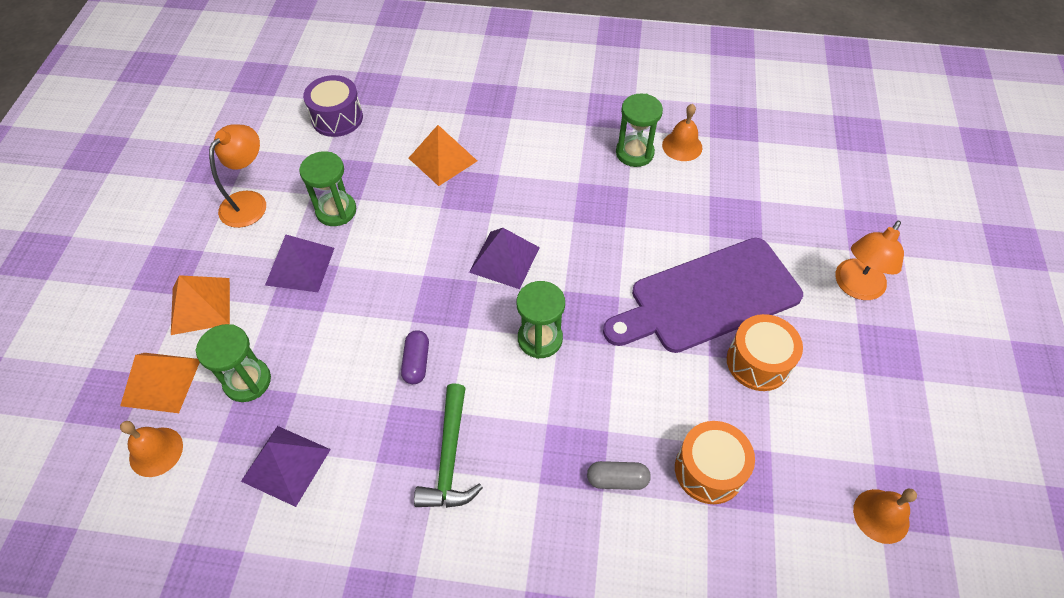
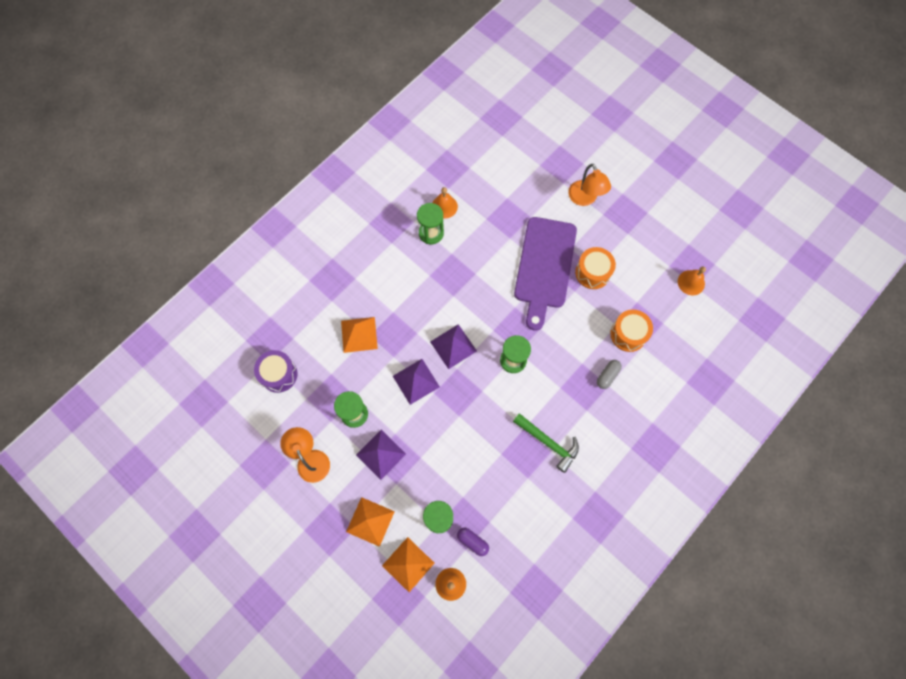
camera: 55 degrees left, 15 degrees up
(286, 465) = (501, 522): purple pyramid -> purple pyramid (416, 381)
(416, 362) = (485, 427): purple capsule -> purple capsule (472, 541)

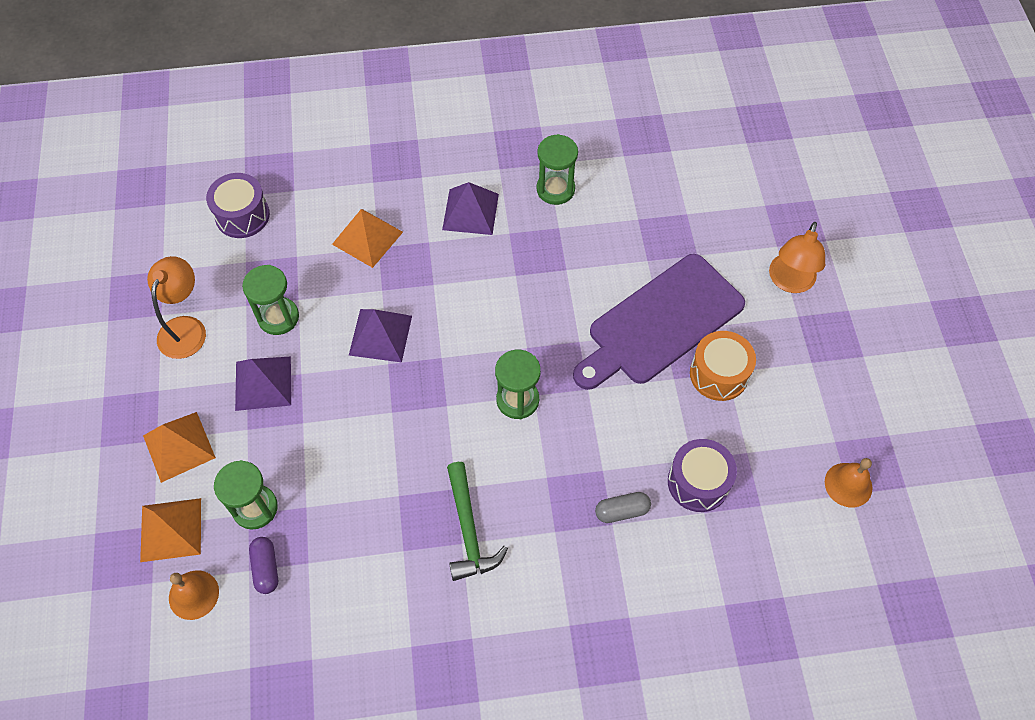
camera: 40 degrees right, 10 degrees down
(444, 206) = (599, 172): orange bell -> none
(453, 346) = (461, 329): purple pyramid -> purple pyramid (470, 211)
(628, 334) = (698, 482): orange drum -> purple drum

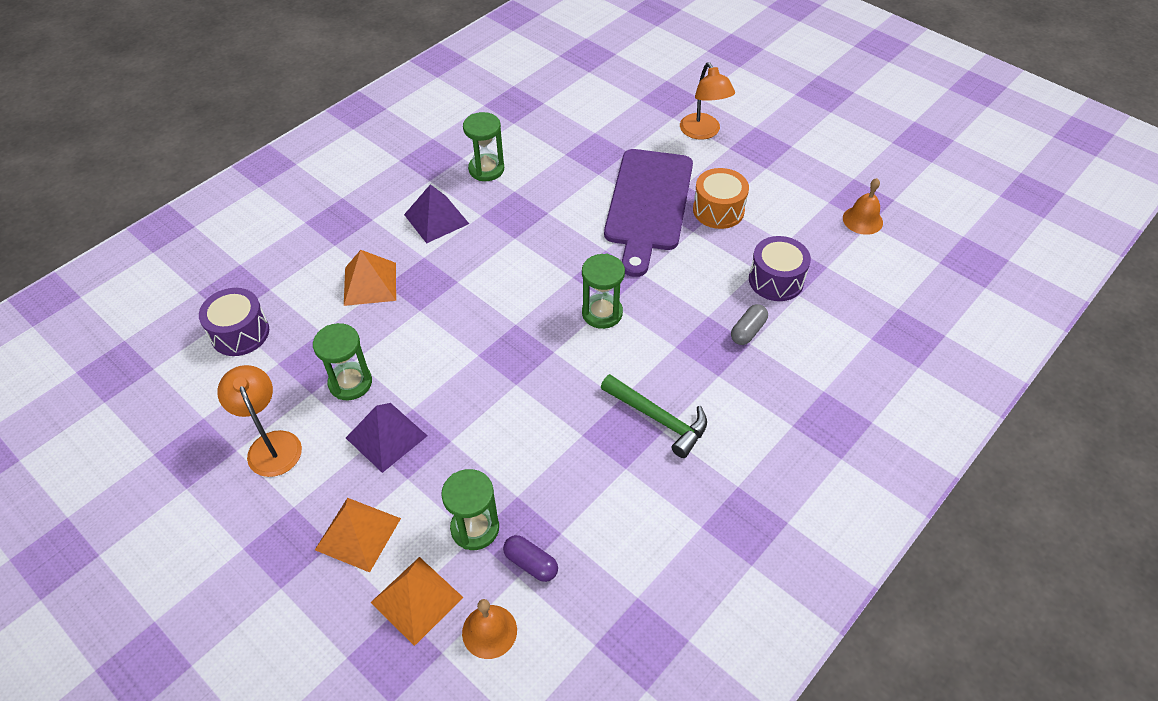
camera: 40 degrees left, 10 degrees down
(380, 335) = (451, 340): purple pyramid -> none

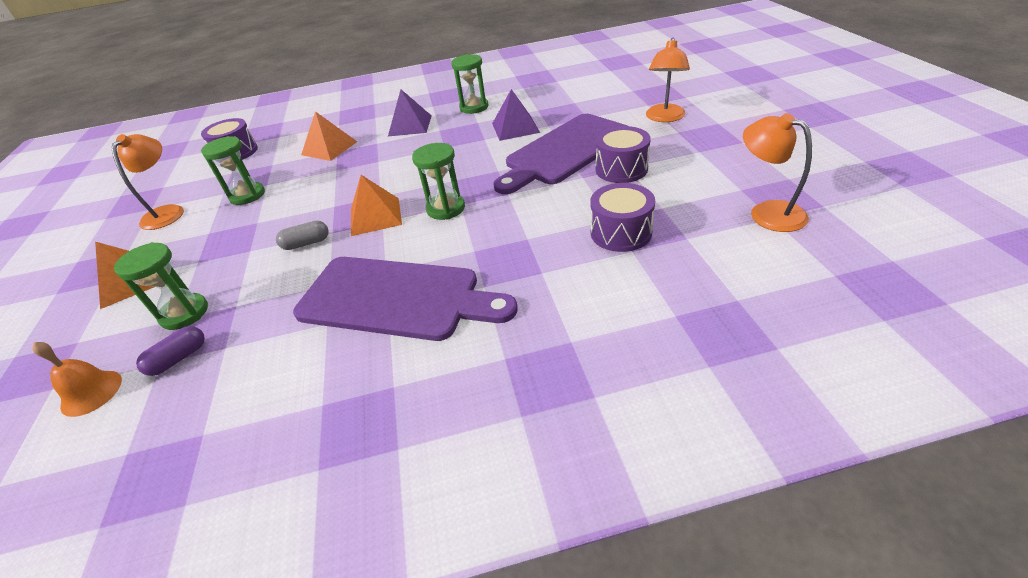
camera: 40 degrees right, 10 degrees down
(386, 436) = (222, 232): purple pyramid -> purple pyramid (515, 127)
(416, 600) = (93, 342): orange pyramid -> orange pyramid (375, 216)
(531, 563) = (178, 358): purple capsule -> purple capsule turned 60 degrees clockwise
(659, 419) = (396, 298): green hammer -> purple cutting board
(718, 210) = (621, 169): orange drum -> purple drum
(748, 331) = (550, 262): grey capsule -> grey capsule (306, 243)
(862, 220) = (767, 212): orange bell -> orange lamp

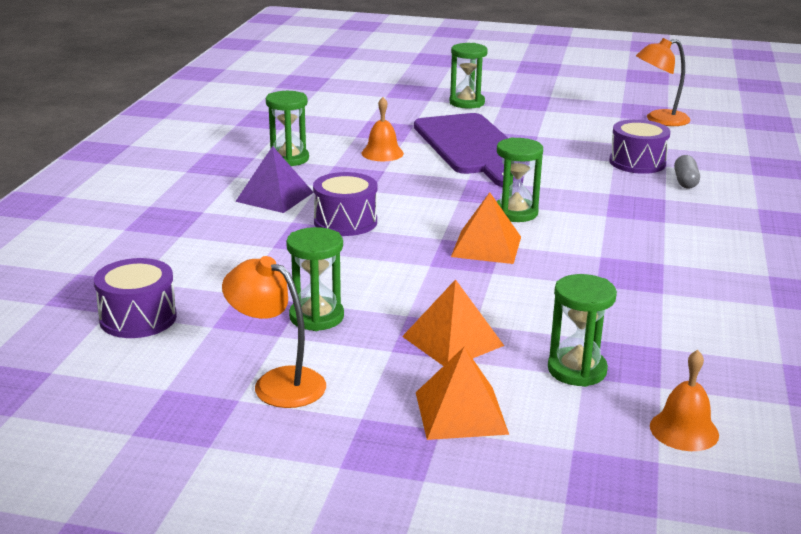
camera: 70 degrees left, 15 degrees down
(178, 358) = (661, 374): purple capsule -> none
(306, 243) = (500, 288): grey capsule -> grey capsule (685, 181)
(329, 148) = (253, 250): orange pyramid -> orange pyramid (452, 341)
(396, 298) = (650, 257): purple cutting board -> none
(515, 127) = (382, 153): purple pyramid -> orange bell
(621, 169) = (537, 138): purple drum -> purple drum (345, 222)
(664, 118) = (467, 103): orange lamp -> green hourglass

